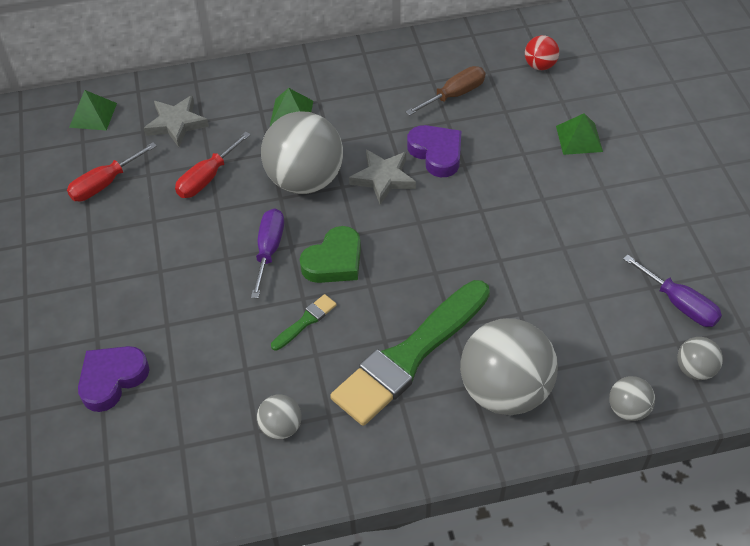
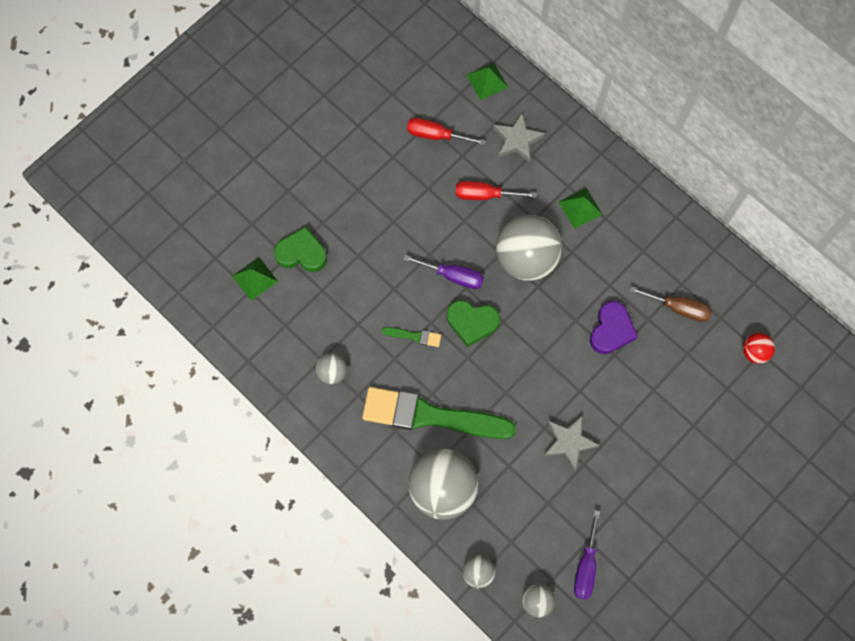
camera: 55 degrees right, 20 degrees up
(112, 379) = (301, 253): purple heart -> green heart
(269, 250) = (453, 276): purple screwdriver -> purple screwdriver turned 45 degrees clockwise
(383, 178) = (563, 309): grey star -> grey star (569, 442)
(579, 138) = (696, 421): green pyramid -> green pyramid (255, 278)

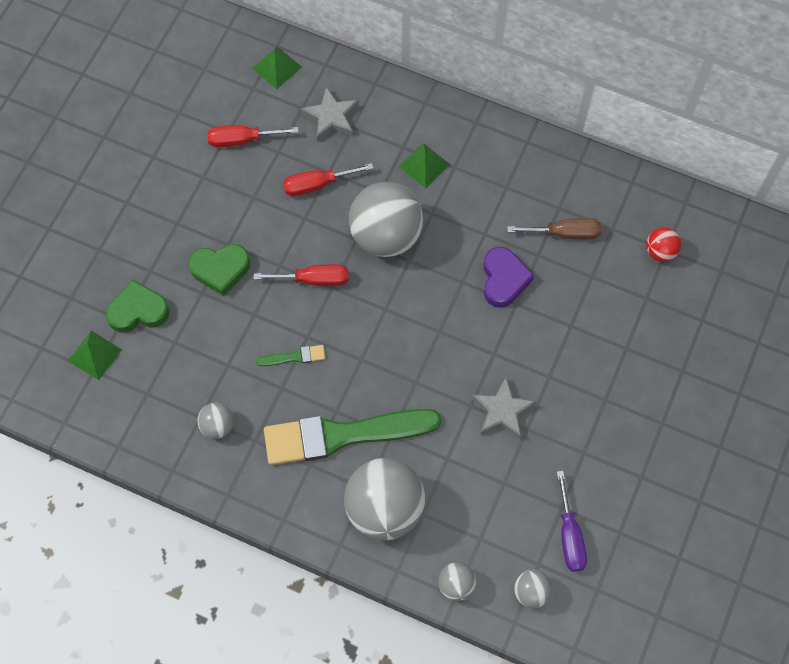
camera: 20 degrees left, 5 degrees down
(453, 276) = (314, 279): purple screwdriver -> red screwdriver
(472, 323) = (352, 321): green heart -> green heart (220, 269)

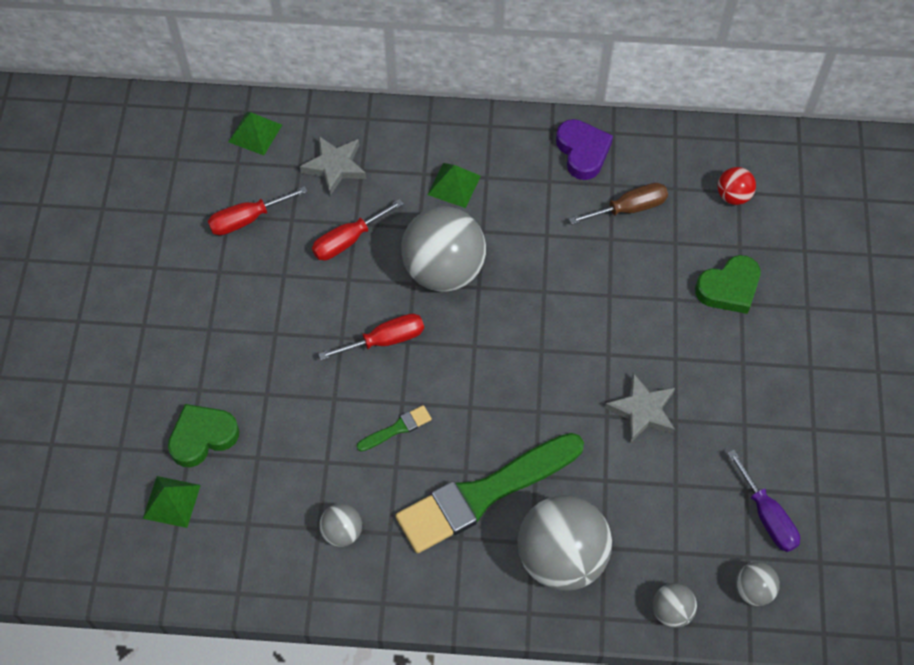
camera: 20 degrees left, 5 degrees down
(220, 269) = (278, 363): green heart -> green heart (729, 288)
(504, 279) = (586, 275): purple heart -> purple heart (582, 152)

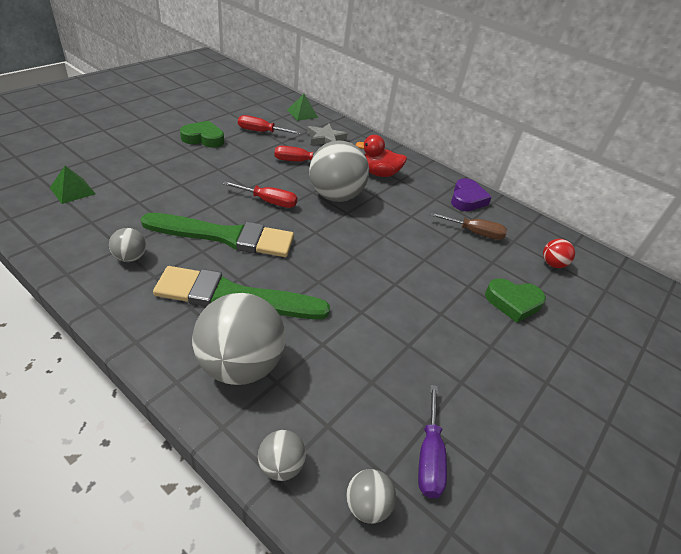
camera: 30 degrees right, 20 degrees down
(202, 437) = (126, 179): green heart -> green heart (203, 138)
(397, 428) = (226, 236): green brush -> green brush, size x2.50
(454, 185) = (379, 173): green pyramid -> red duck
(642, 410) = (389, 324): grey star -> none

